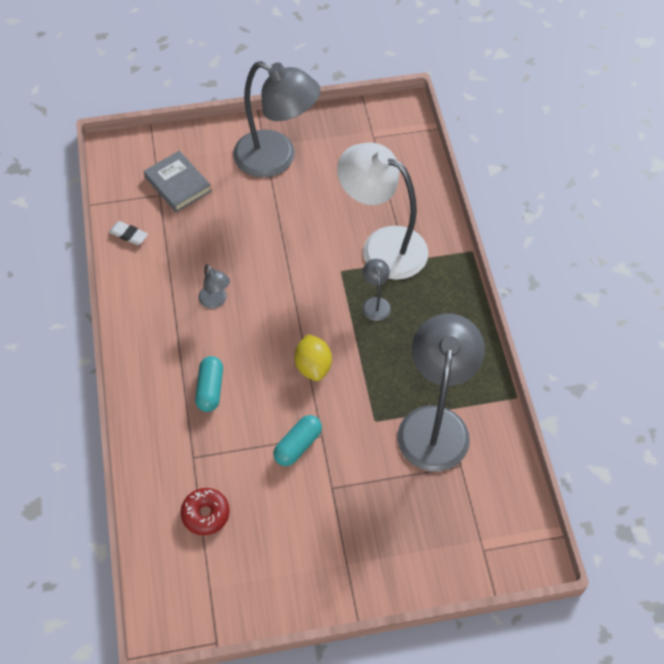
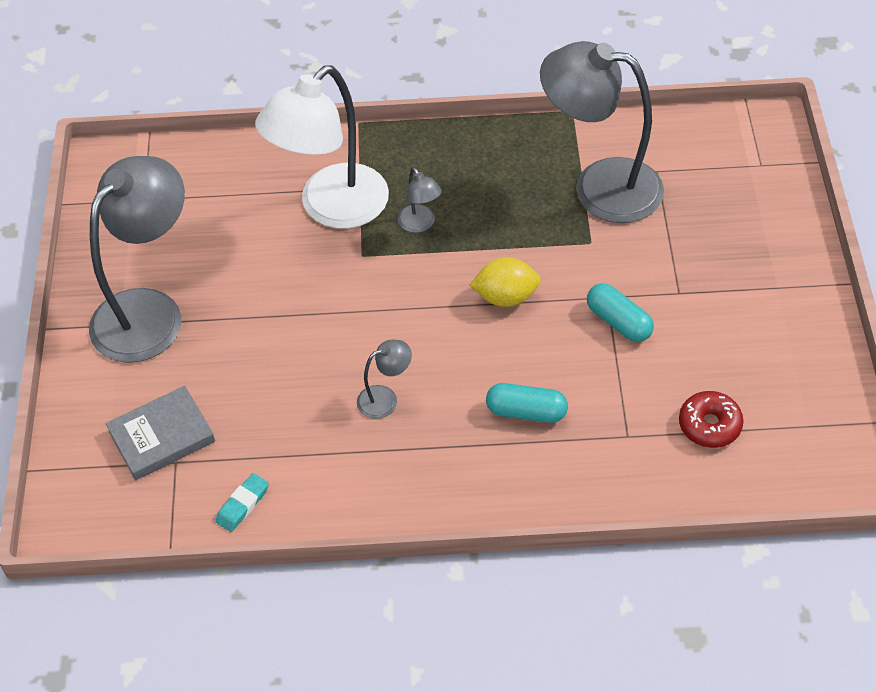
camera: 80 degrees left, 5 degrees down
(129, 235) = (242, 505): white eraser -> turquoise eraser
(375, 303) = (420, 224): grey lamp -> grey lamp turned 120 degrees counterclockwise

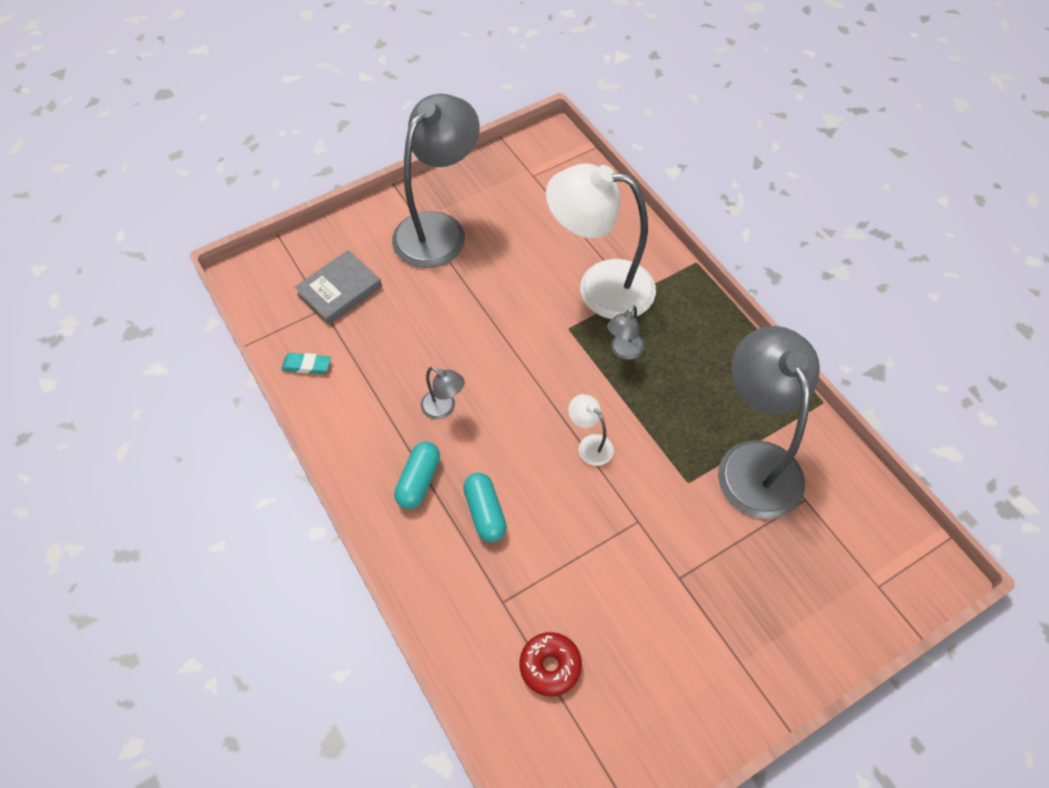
camera: 60 degrees right, 5 degrees up
(149, 311) = (439, 229): grey lamp -> grey lamp turned 60 degrees counterclockwise
(161, 436) = (339, 290): grey book -> grey book turned 75 degrees counterclockwise
(505, 297) = (590, 444): yellow lemon -> white lamp
(618, 322) = (617, 542): turquoise capsule -> turquoise capsule (419, 481)

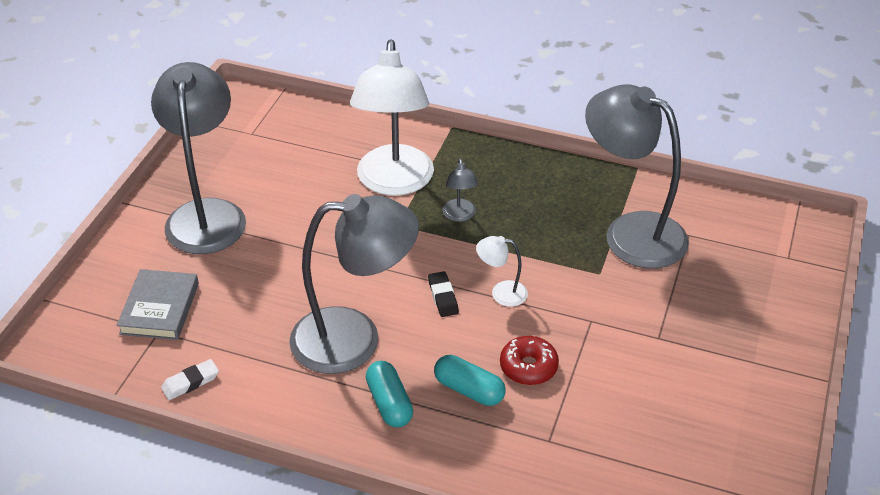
camera: 40 degrees left, 15 degrees down
(307, 365) = (190, 382): turquoise eraser -> white eraser
(444, 408) = (354, 339): grey lamp -> grey lamp, size x2.38
(541, 417) = (443, 297): none -> black eraser
(550, 666) = (630, 457): red donut -> red donut (528, 367)
(600, 287) = (394, 182): white lamp -> white lamp turned 60 degrees counterclockwise

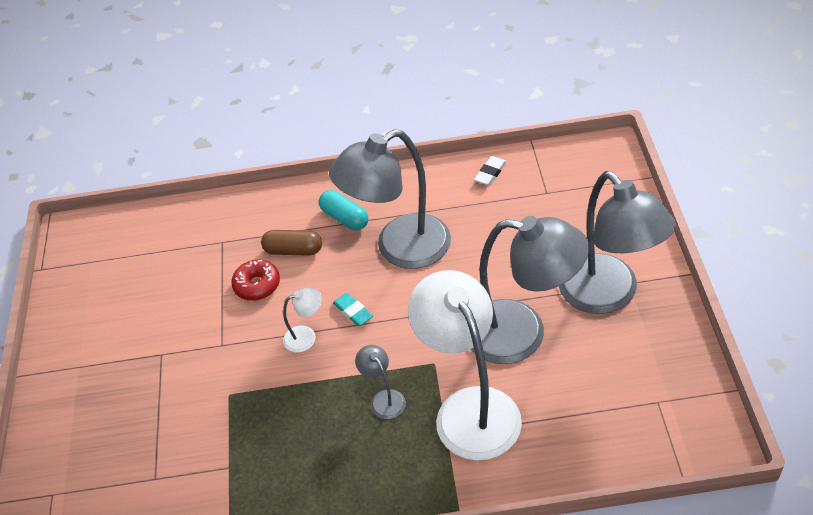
camera: 160 degrees right, 5 degrees up
(159, 308) = (562, 207): grey book -> none
(443, 297) = (353, 311): black eraser -> turquoise eraser
(469, 390) = (293, 250): turquoise capsule -> brown capsule
(631, 232) = (212, 455): grey lamp -> grey lamp (522, 334)

